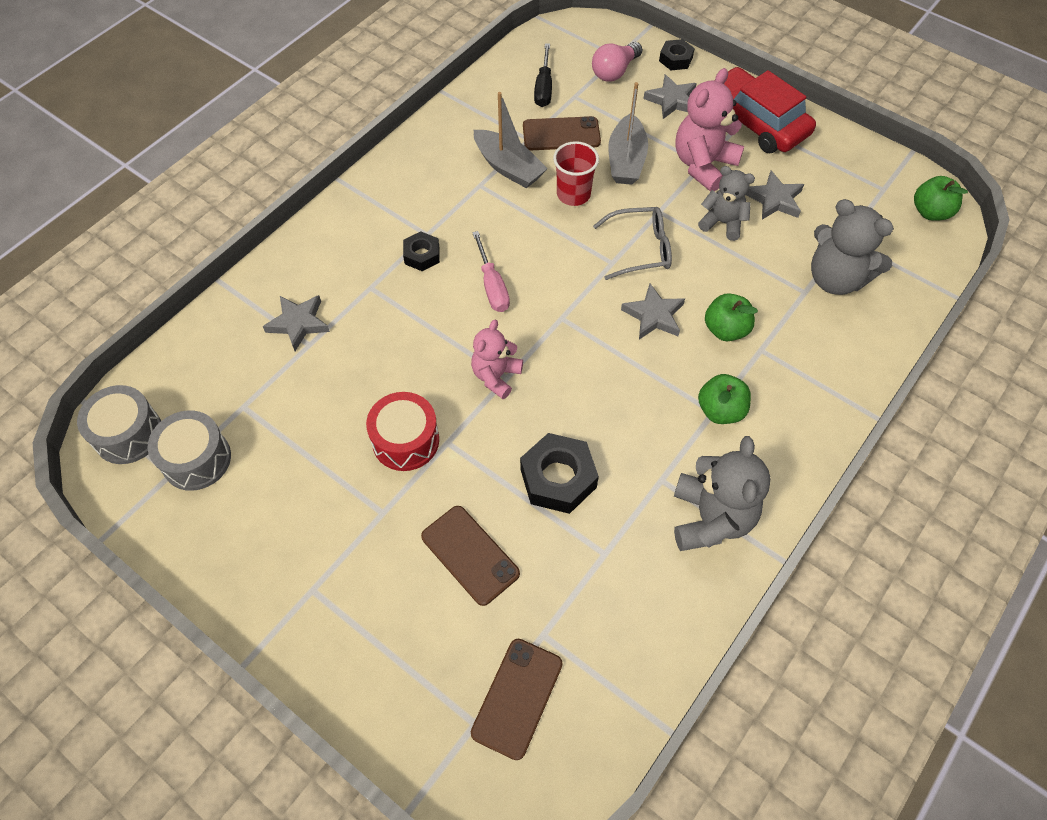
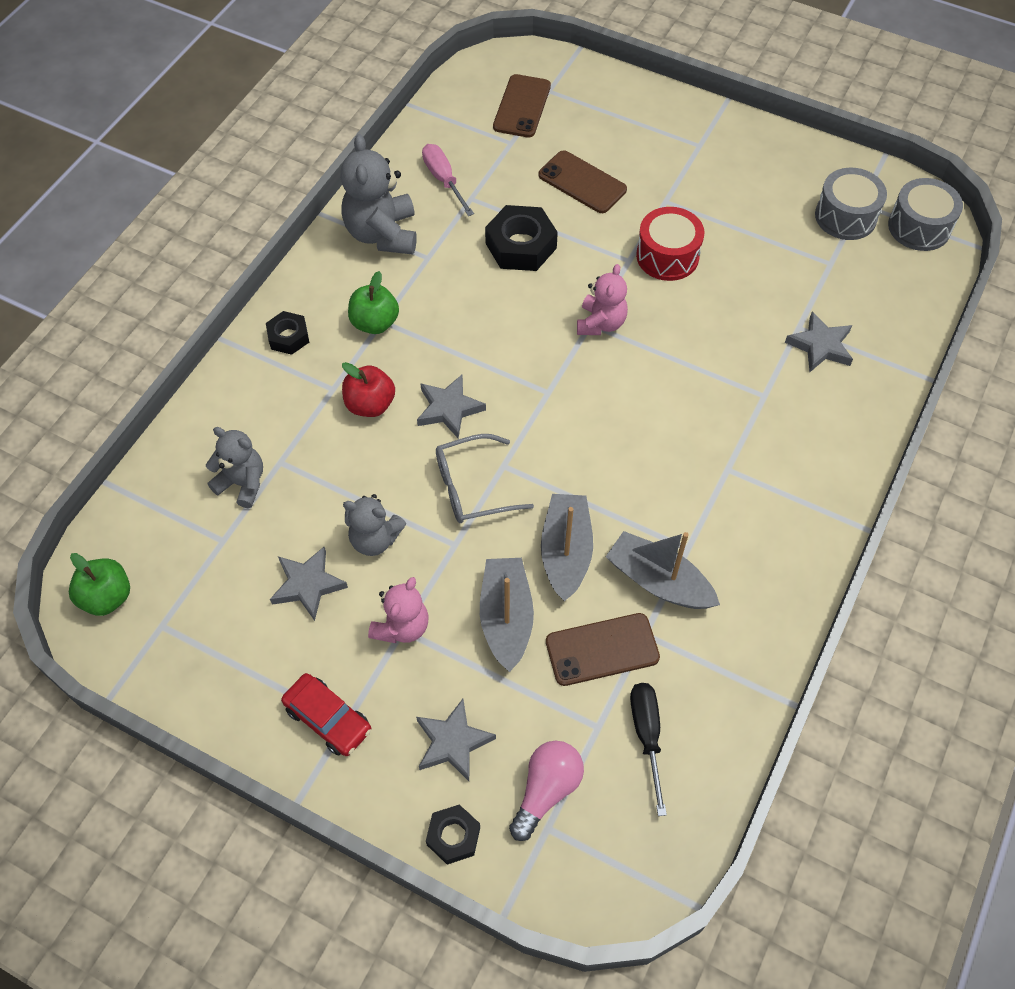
camera: 170 degrees right, 0 degrees up
(422, 255) = (723, 441): black nut -> black nut (288, 337)
(492, 286) = (632, 416): pink screwdriver -> pink screwdriver (443, 180)
(573, 194) = (566, 552): red cup -> grey boat
(703, 165) = (402, 626): pink teddy bear -> pink teddy bear, size x0.64
(725, 329) = (370, 404): green apple -> red apple
(755, 122) = (328, 719): red car -> red car, size x0.58
(835, 279) = (242, 483): grey teddy bear -> grey teddy bear, size x0.64

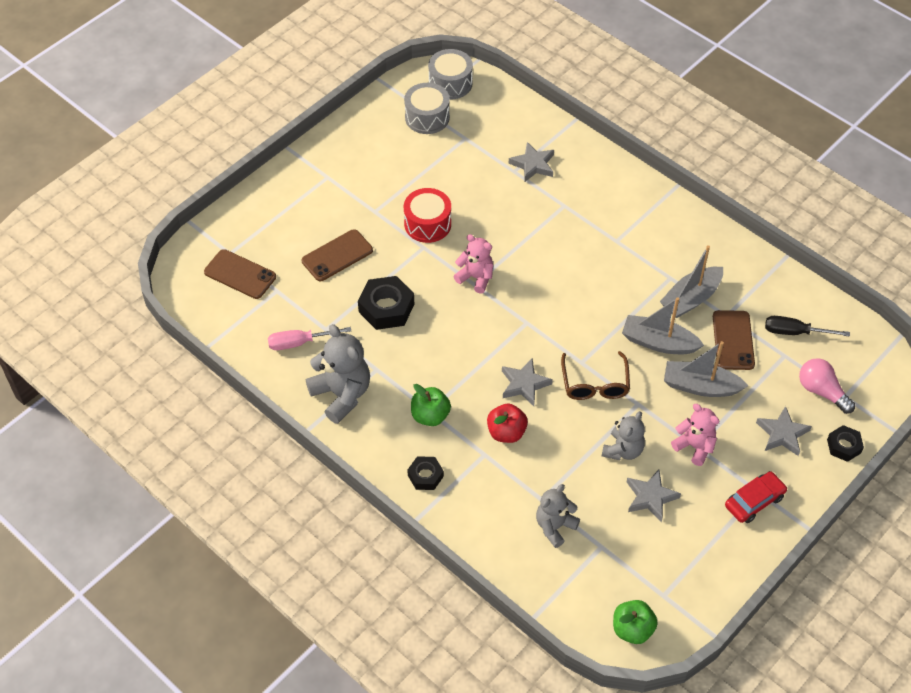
camera: 75 degrees left, 5 degrees down
(382, 234) = (341, 394): grey teddy bear -> grey teddy bear turned 135 degrees counterclockwise
(472, 487) = (595, 384): grey glasses -> brown glasses

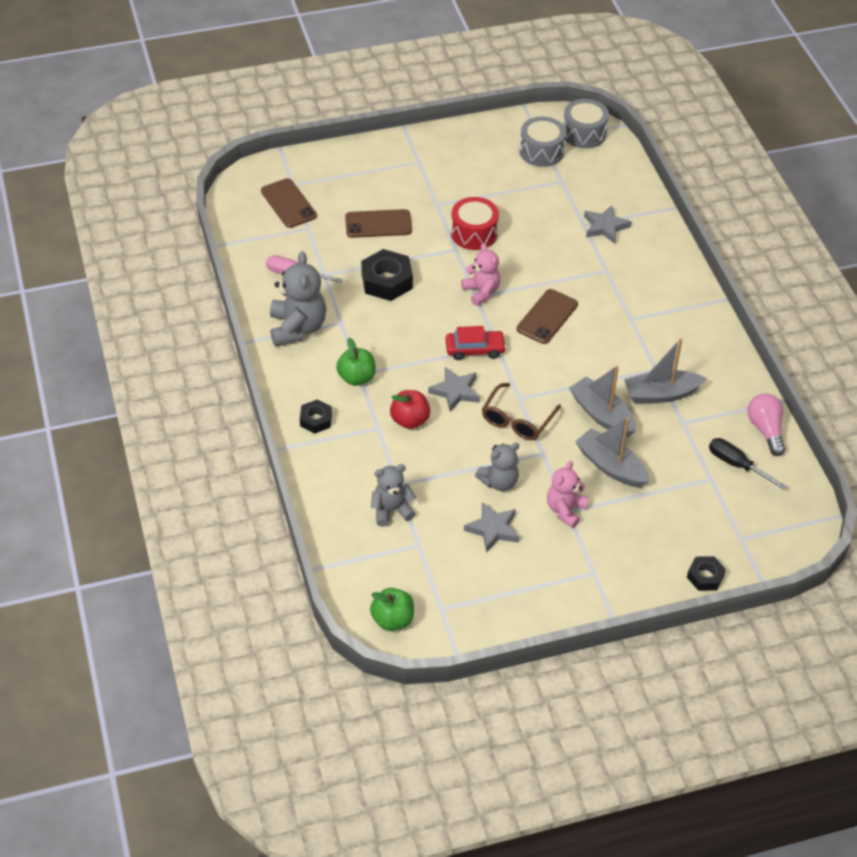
camera: 30 degrees right, 5 degrees down
(694, 446) = (565, 510): pink teddy bear -> pink teddy bear turned 135 degrees counterclockwise
(733, 340) = (672, 444): brown phone -> brown phone (547, 317)
(754, 501) = (583, 578): red car -> red car (475, 349)
(782, 434) = (655, 539): grey star -> none
(822, 391) = (722, 524): pink light bulb -> pink light bulb (765, 430)

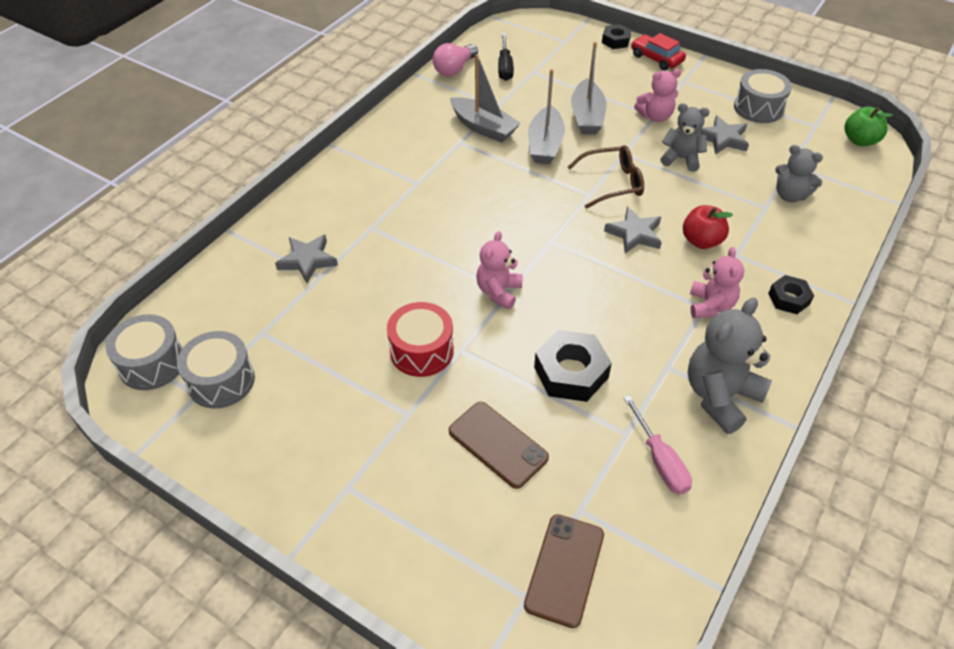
camera: 130 degrees left, 0 degrees up
(356, 378) = (710, 306): green apple -> pink teddy bear
(475, 349) = (574, 251): red car -> red car (656, 58)
(503, 591) = (758, 108): none -> grey drum
(547, 317) = (477, 231): brown phone -> none

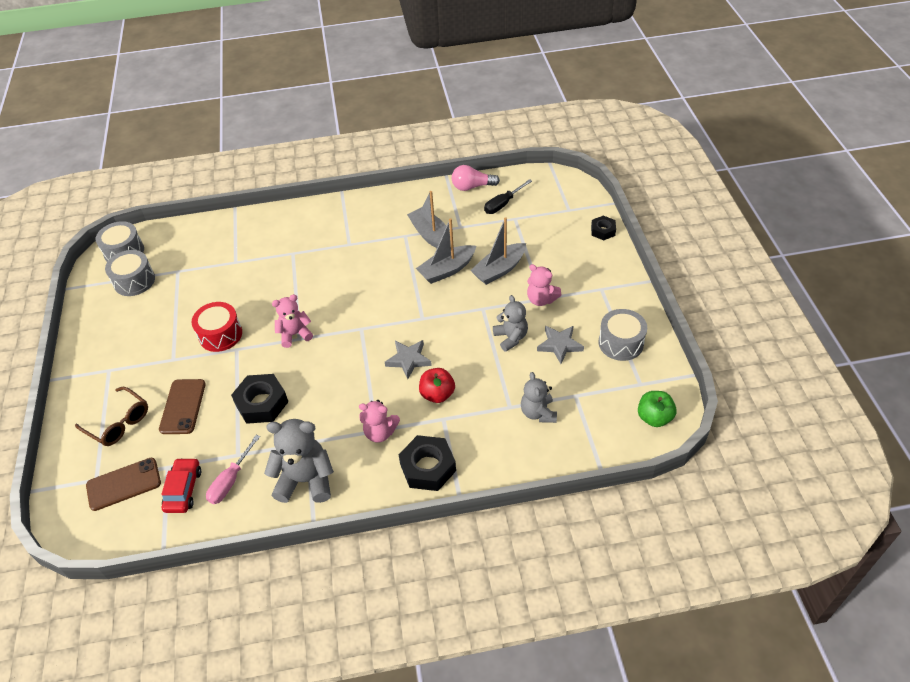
camera: 50 degrees right, 0 degrees up
(307, 260) = (242, 249): grey star -> none
(483, 127) = (431, 235): grey boat -> grey boat turned 150 degrees clockwise
(612, 183) = (446, 321): brown glasses -> brown glasses (119, 423)
(656, 58) = (609, 261): red car -> red car (183, 489)
(710, 306) = (380, 432): pink teddy bear -> pink teddy bear turned 45 degrees clockwise
(789, 299) = (428, 467): black nut -> black nut, size x1.69

